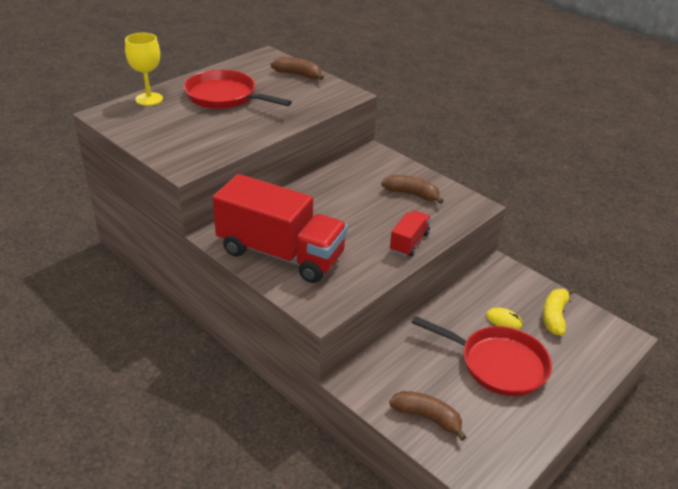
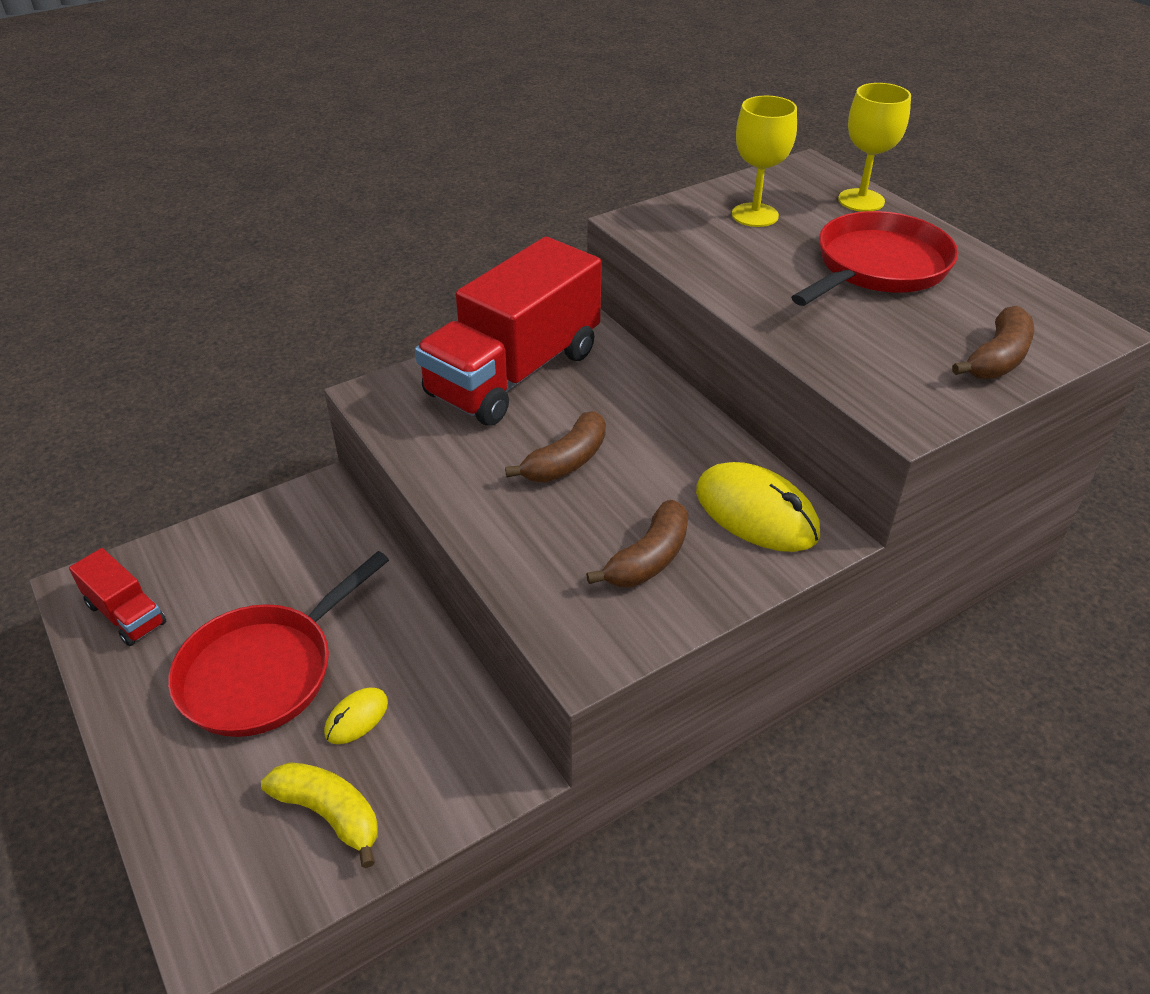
camera: 105 degrees right, 5 degrees up
(170, 129) = (755, 215): none -> yellow goblet
(368, 168) = (756, 513): none -> yellow mouse
(409, 242) = (493, 519): red truck -> red truck (126, 614)
(427, 417) = (219, 554): brown banana -> brown banana (566, 461)

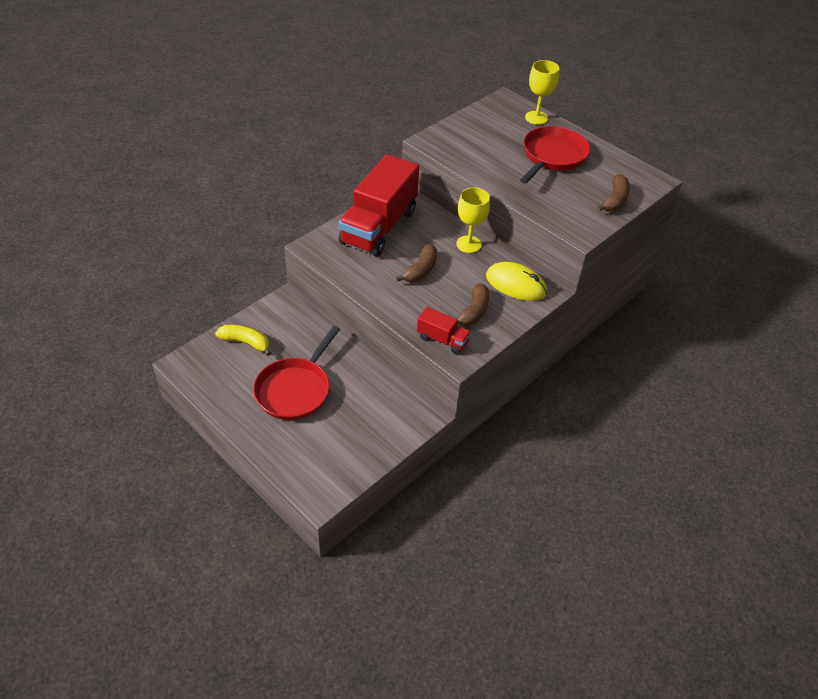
camera: 15 degrees left, 5 degrees up
(126, 614) = (213, 373): red truck -> red truck (442, 340)
(329, 814) = (352, 445): yellow banana -> yellow banana (246, 343)
(356, 718) = (348, 403): yellow mouse -> none
(755, 215) = (486, 131): yellow goblet -> yellow goblet (469, 244)

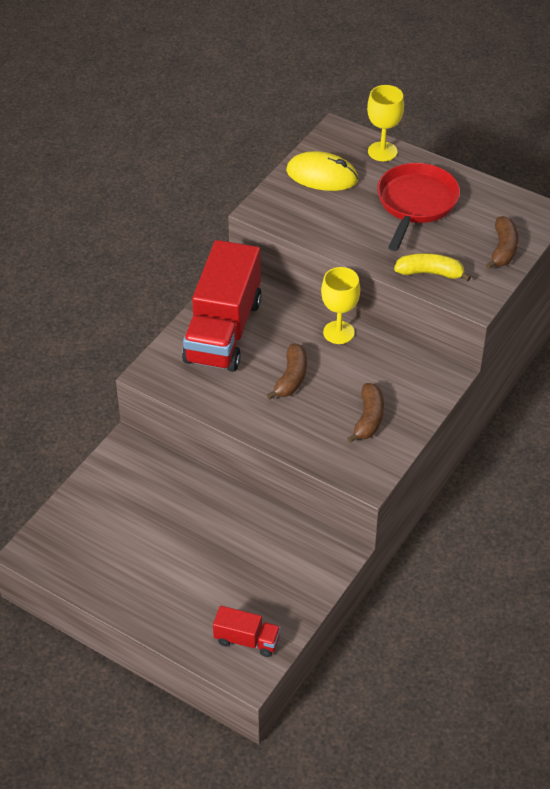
camera: 10 degrees left, 0 degrees up
(246, 343) = (97, 509): yellow banana -> yellow banana (430, 273)
(295, 389) = (178, 554): red pan -> none
(442, 340) = (343, 461): red truck -> red truck (247, 640)
(516, 284) = (408, 374): yellow mouse -> yellow mouse (322, 175)

